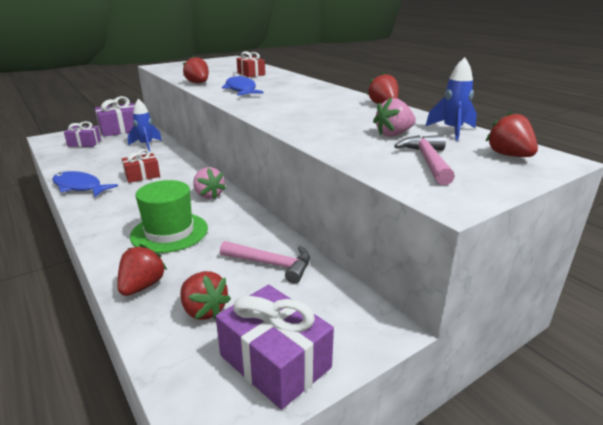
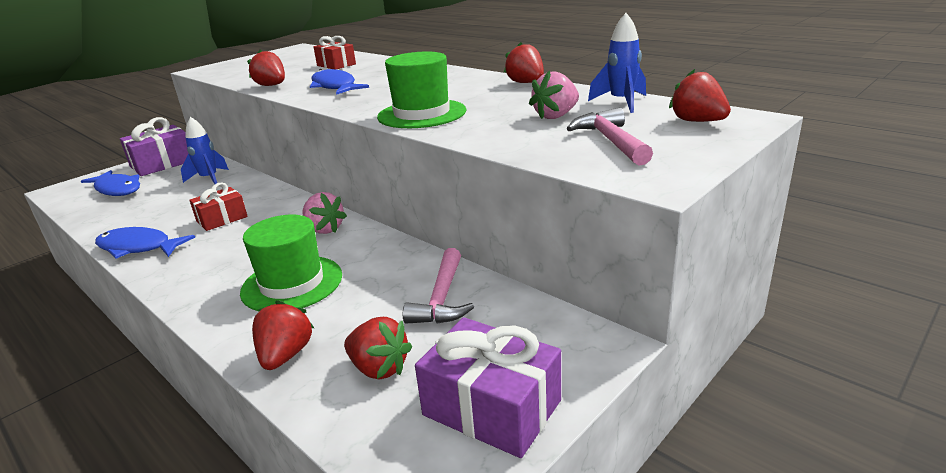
camera: 10 degrees left, 0 degrees up
(84, 143) = (117, 189): purple gift -> blue fish
(272, 264) = (442, 298): pink hammer -> pink hammer turned 90 degrees clockwise
(292, 118) = (422, 114): none -> green hat

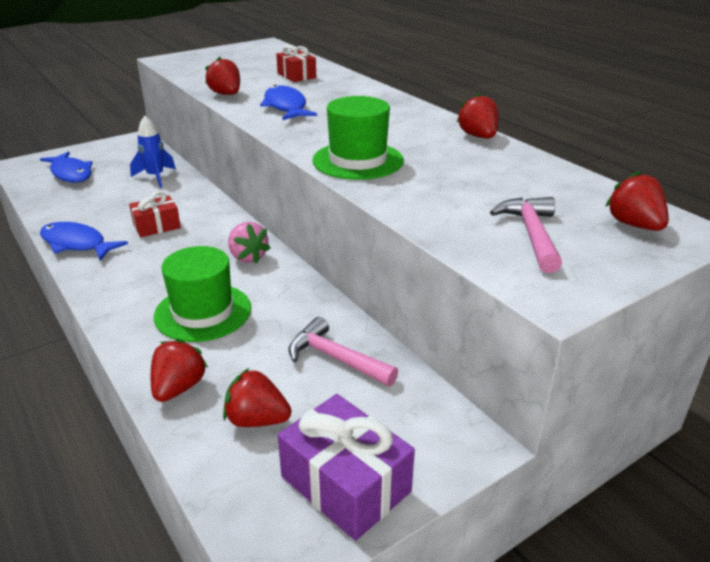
camera: 10 degrees right, 5 degrees up
(162, 164) = (116, 150): purple gift -> none
(379, 368) = (257, 420): red strawberry -> red strawberry turned 150 degrees clockwise
(442, 298) = (335, 358): pink hammer -> pink hammer turned 105 degrees clockwise
(556, 116) = (490, 189): pink strawberry -> none
(621, 102) = (566, 183): blue rocket -> none

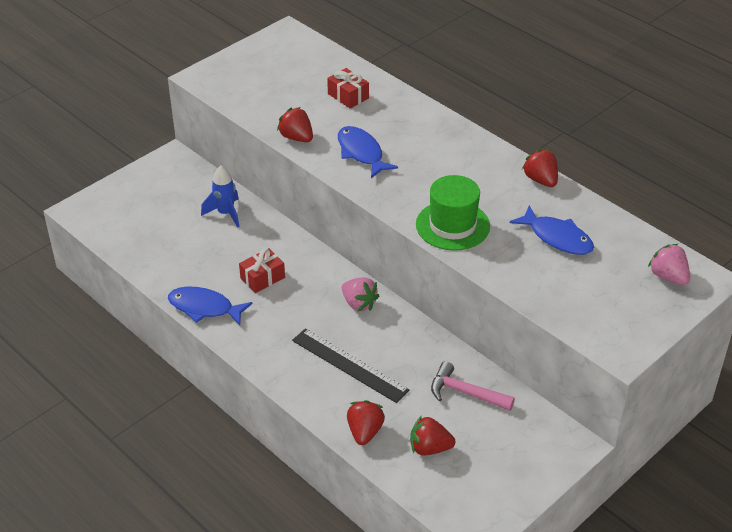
camera: 10 degrees left, 10 degrees up
(71, 173) = (139, 218): blue fish -> blue fish (557, 238)
(203, 312) = (349, 365): green hat -> black ruler
(345, 484) = (502, 483): purple gift -> none
(531, 234) = (599, 295): pink hammer -> none
(634, 225) = (668, 277): red strawberry -> pink strawberry

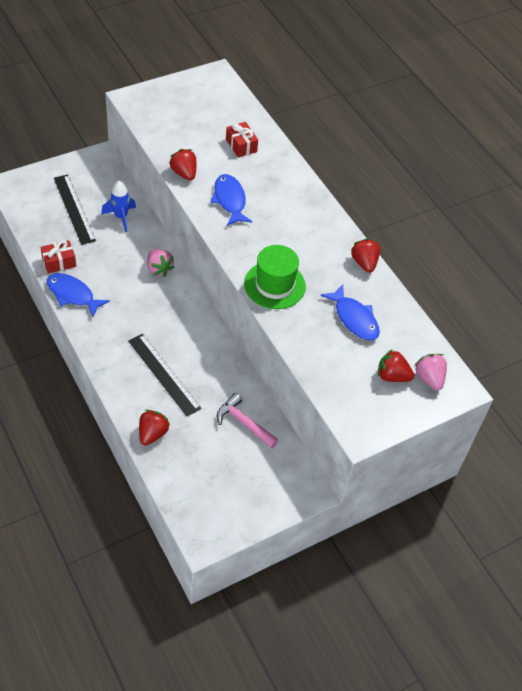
camera: 10 degrees right, 10 degrees up
(166, 217) = (74, 209): none -> black ruler
(262, 278) = (127, 281): red gift -> red gift (59, 262)
(359, 304) = (192, 323): pink strawberry -> pink strawberry (159, 269)
(429, 448) = (196, 461): red strawberry -> red strawberry (392, 376)

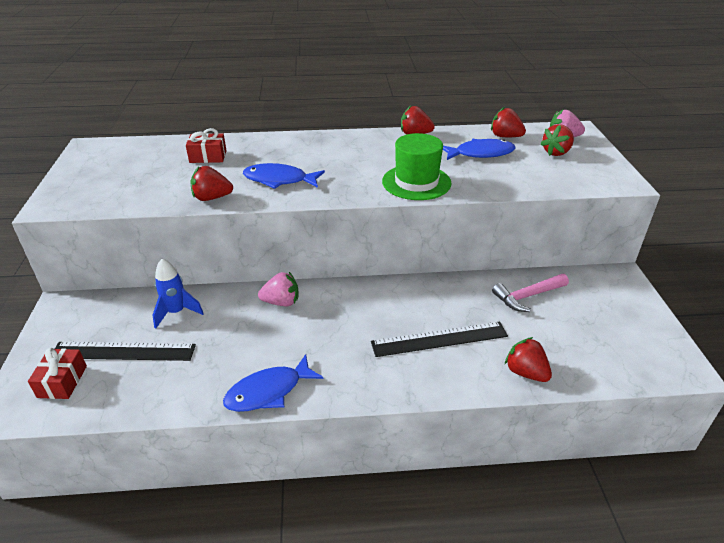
camera: 60 degrees left, 15 degrees down
(59, 262) = (202, 391): red gift -> red gift (62, 381)
(403, 331) = (505, 136): none -> red strawberry

